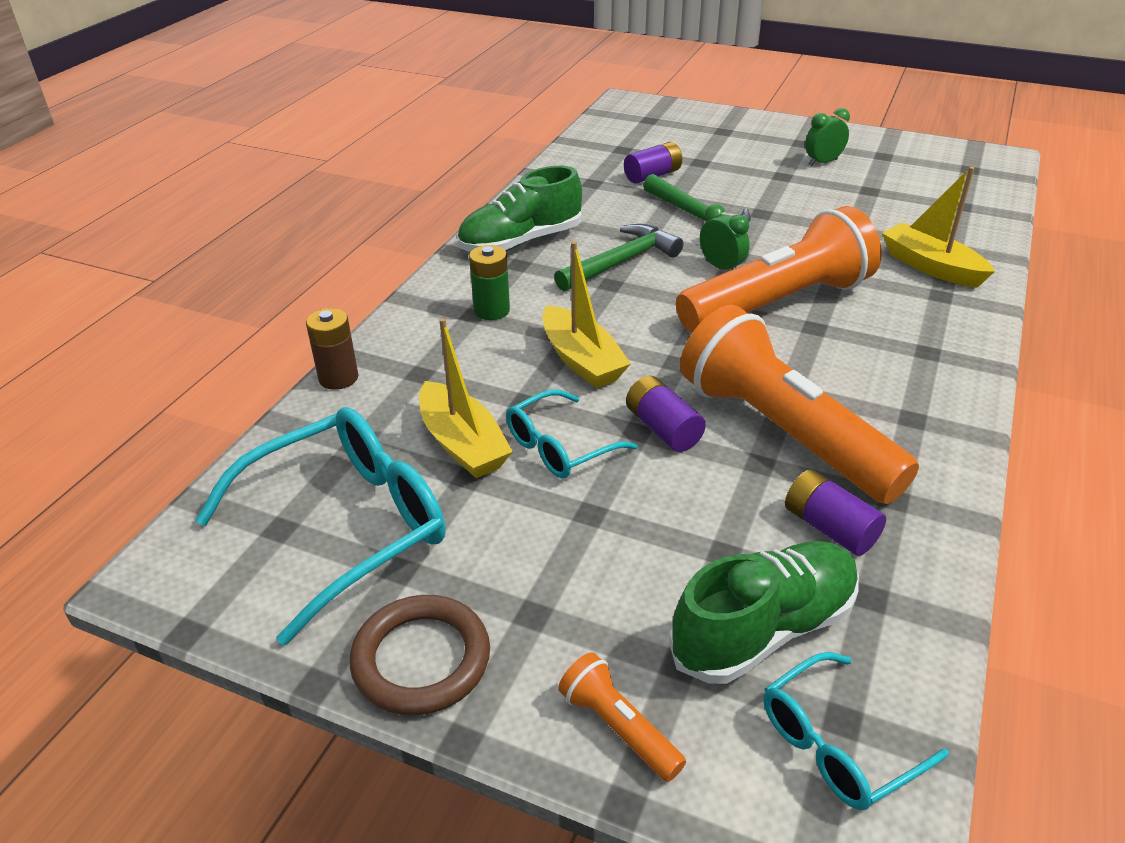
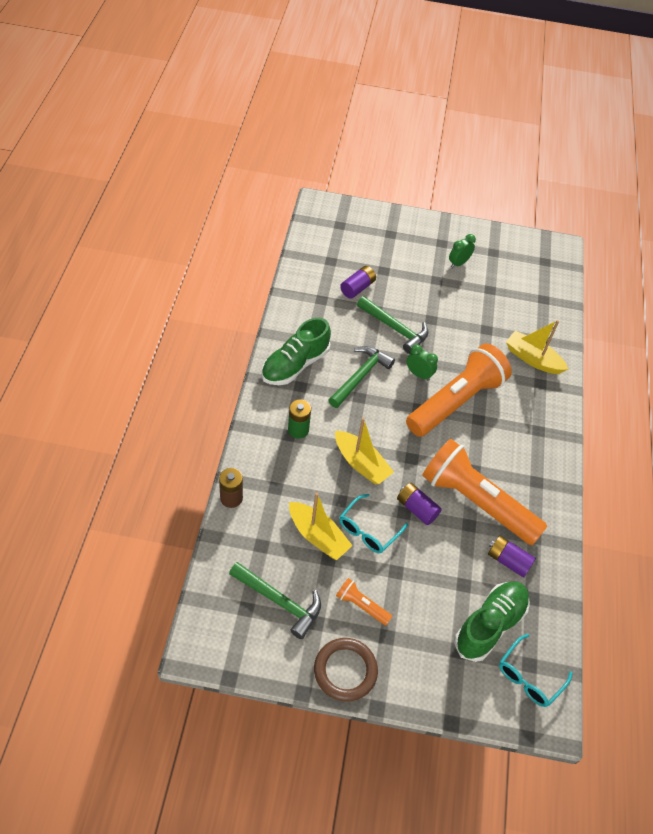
camera: 20 degrees left, 15 degrees up
(347, 527) = (280, 601): turquoise glasses -> green hammer
(618, 727) = (440, 687): orange flashlight -> orange flashlight (361, 605)

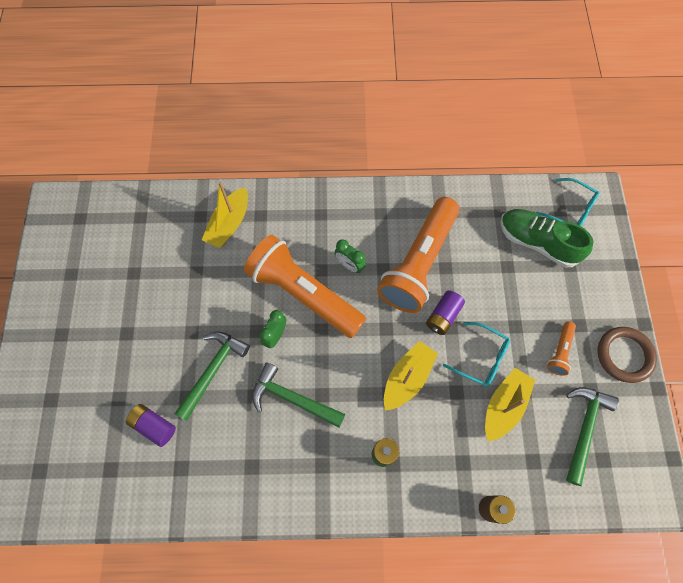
camera: 95 degrees left, 15 degrees up
(295, 365) = (292, 478): green shoe -> none
(458, 263) = (94, 311): green clock -> green clock (349, 265)
(508, 561) = (471, 232): purple battery -> none

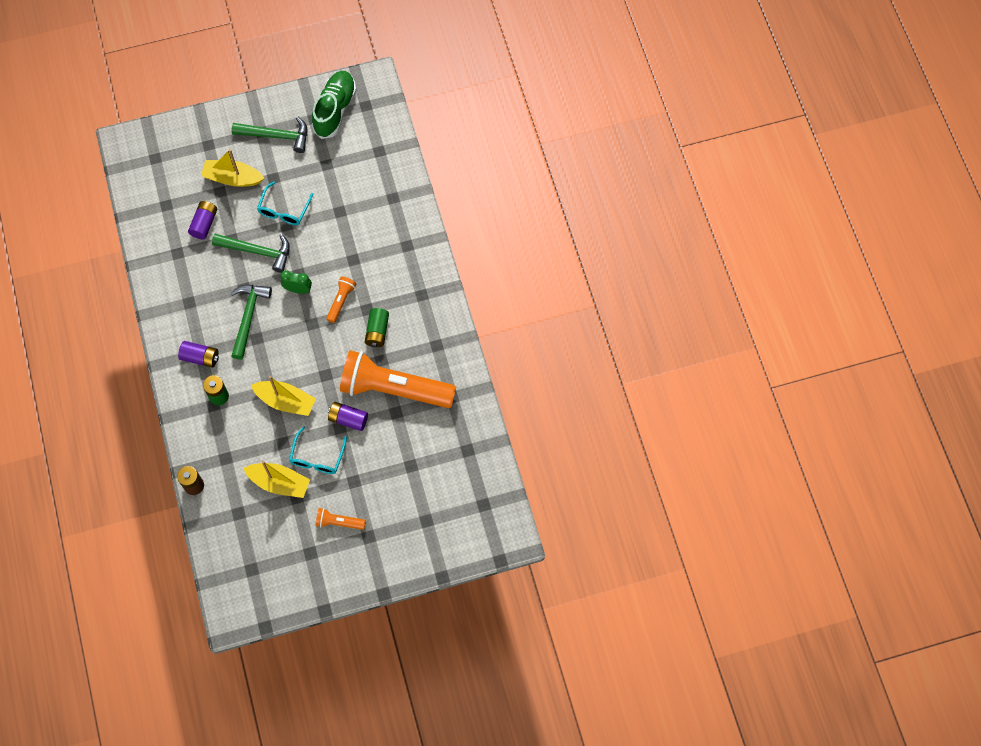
camera: 75 degrees right, 0 degrees up
(229, 224) = (391, 223): yellow boat -> yellow boat (232, 178)
(303, 293) = (341, 301): orange flashlight -> orange flashlight, size x0.42
(328, 467) = (200, 357): none -> purple battery
(349, 265) = (377, 331): green clock -> green battery
(537, 242) = (443, 488): green shoe -> green shoe (335, 110)
(570, 210) = (486, 514): turquoise glasses -> turquoise glasses (284, 210)
(584, 428) = (274, 551): green hammer -> green hammer (276, 136)
(624, 355) = (348, 578): brown ring -> none

